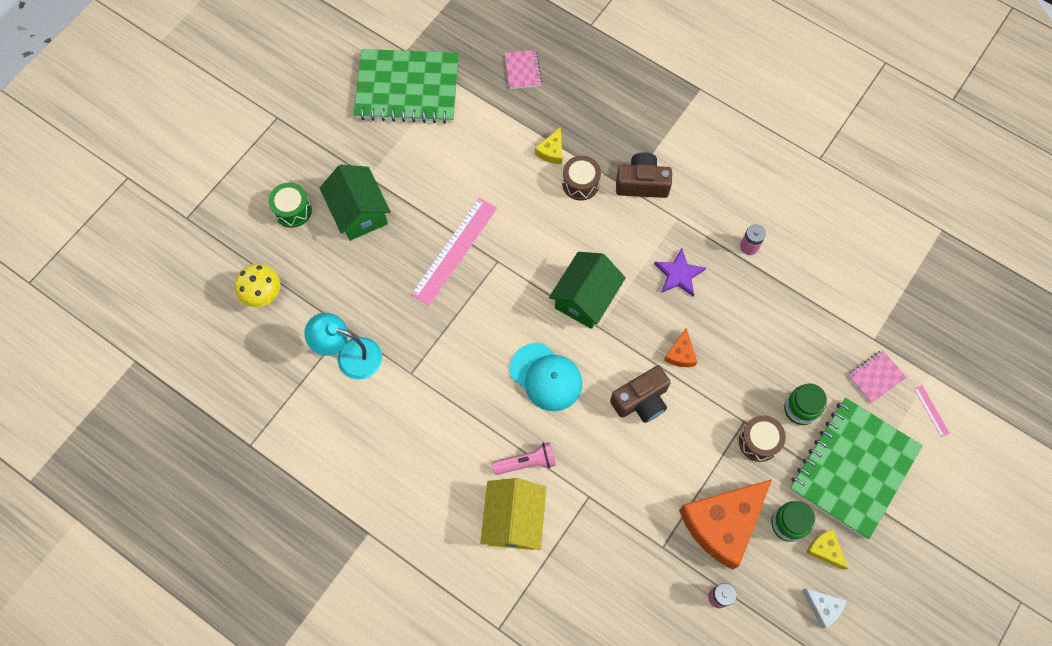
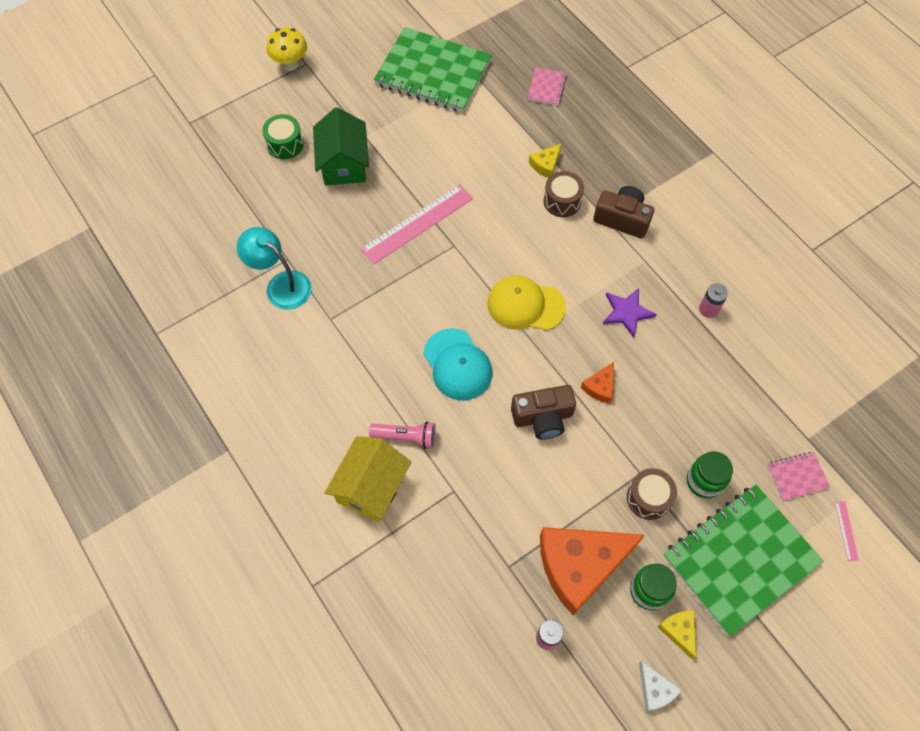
camera: 20 degrees right, 5 degrees down
(264, 295) = (227, 208): yellow mushroom -> yellow mushroom (290, 64)
(585, 298) = (525, 305): green house -> yellow cap

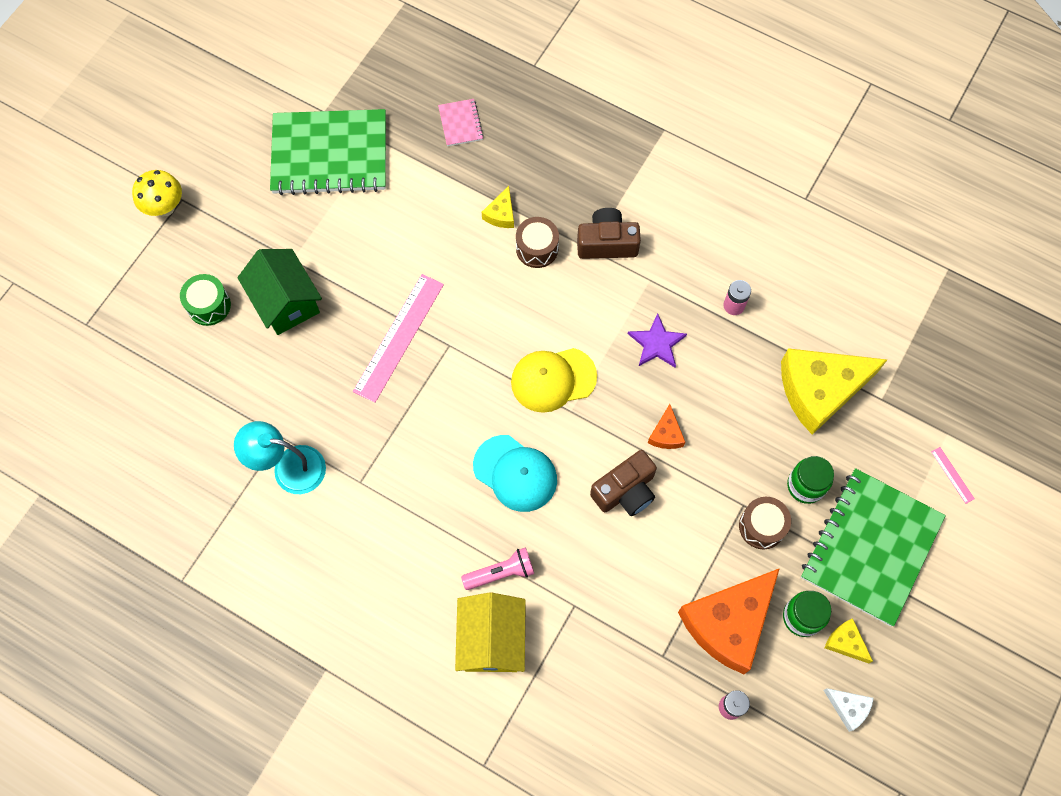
camera: 25 degrees left, 5 degrees up
(754, 408) = (820, 390): none -> yellow cheese
(797, 476) = (887, 442): pink notebook -> none

